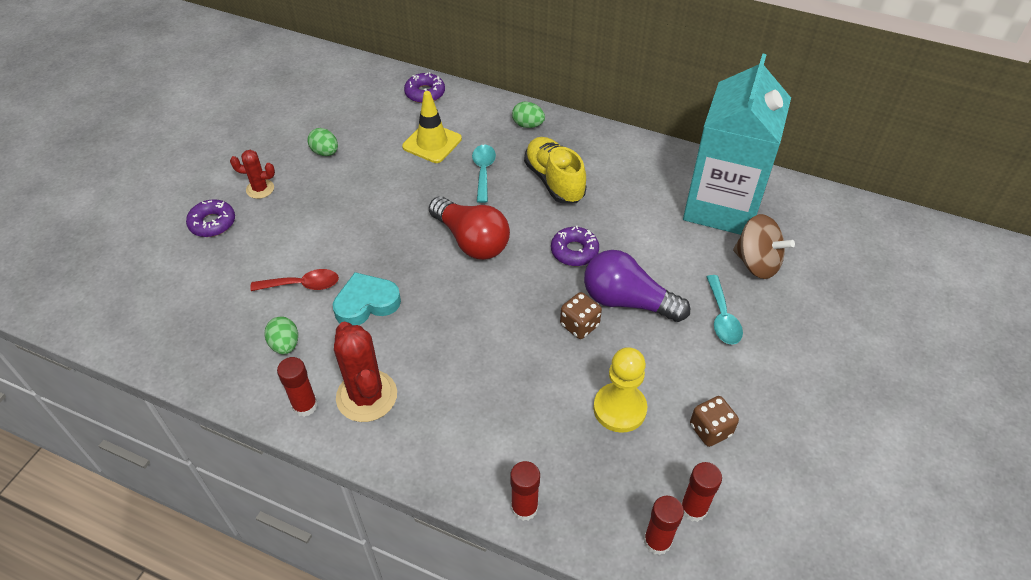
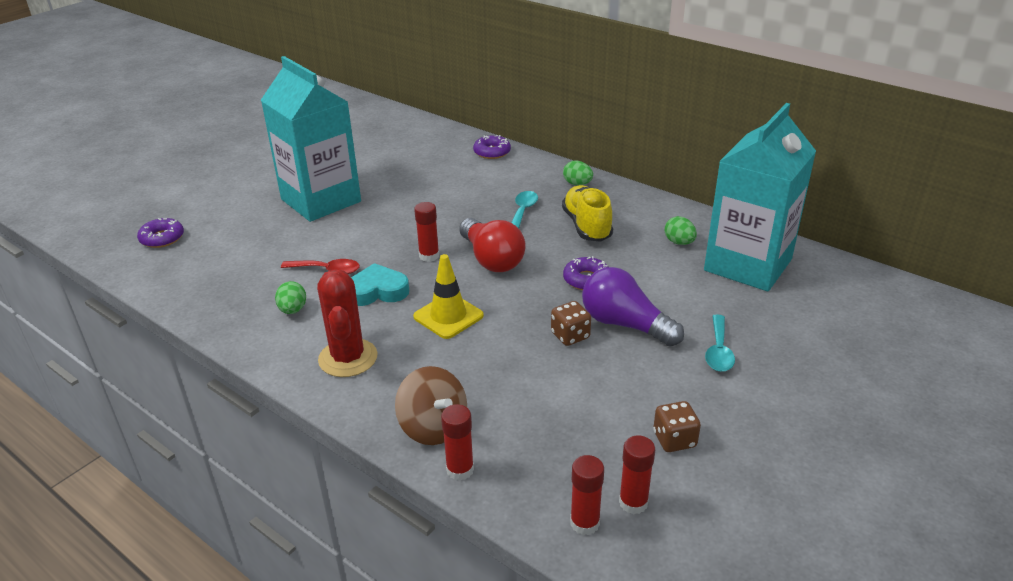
camera: 15 degrees right, 15 degrees down
(212, 223) = (271, 218): purple donut -> purple donut (162, 238)
(260, 189) = (321, 200): red cactus -> turquoise carton
(305, 406) = (290, 356): red glue stick -> red glue stick (429, 256)
(325, 152) = (387, 182): green egg -> green egg (679, 242)
(432, 143) = (484, 186): yellow traffic cone -> yellow traffic cone (448, 316)
(619, 409) = (586, 407): yellow pawn -> none
(756, 263) = (770, 313): brown spinning top -> brown spinning top (433, 427)

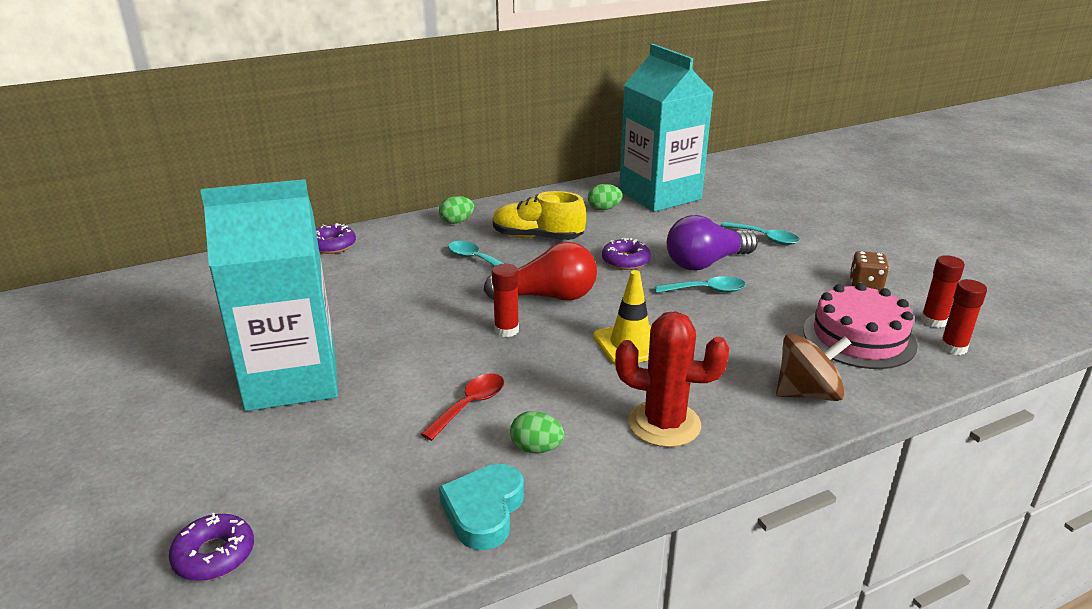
camera: 65 degrees left, 5 degrees down
(377, 291) = (547, 378): turquoise heart -> turquoise heart (484, 511)
(460, 470) = (874, 392): red glue stick -> none
(555, 448) = (859, 337): none -> pink cake
(570, 336) = (706, 290): brown dice -> turquoise spoon

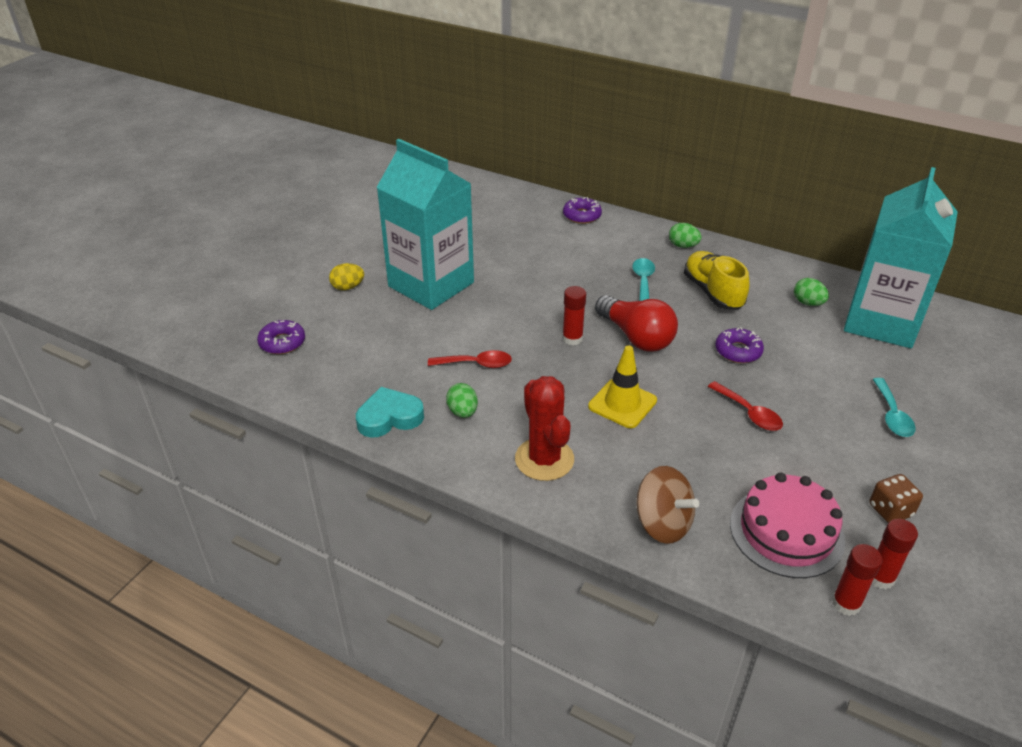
camera: 55 degrees right, 10 degrees up
(193, 445) = (348, 287): none -> yellow egg
(706, 263) = (794, 396): purple light bulb -> none
(706, 290) = (749, 413): turquoise spoon -> red spoon

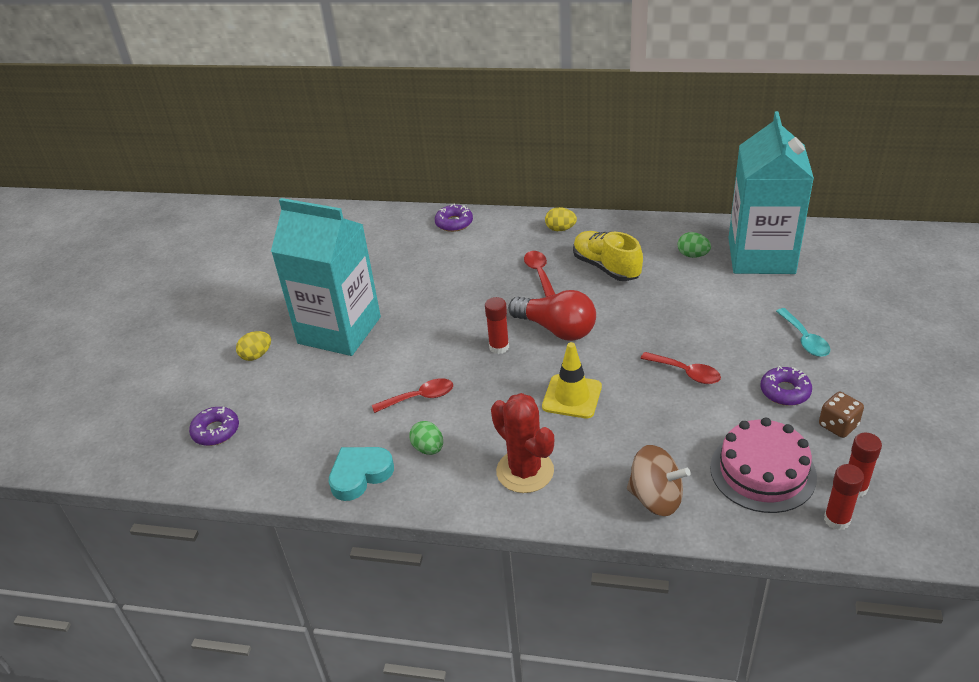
camera: 15 degrees left, 0 degrees up
(643, 281) = (539, 273): turquoise spoon -> red spoon
(683, 246) = (560, 229): green egg -> yellow egg
(738, 351) = (652, 317): purple donut -> purple donut (785, 391)

